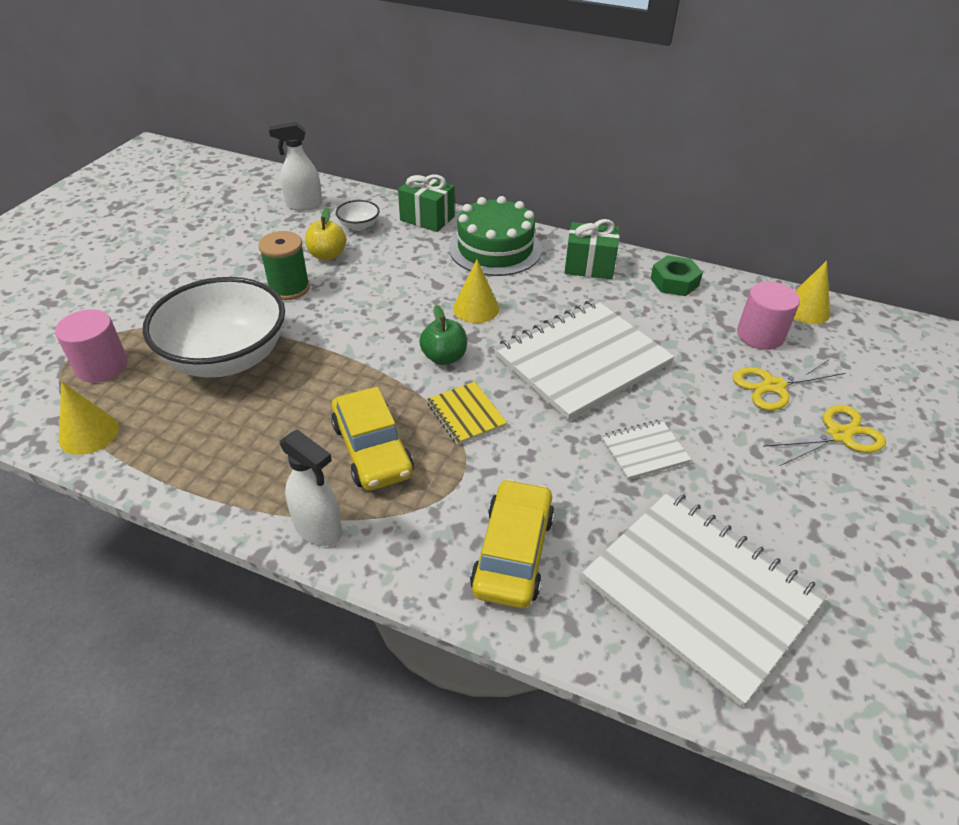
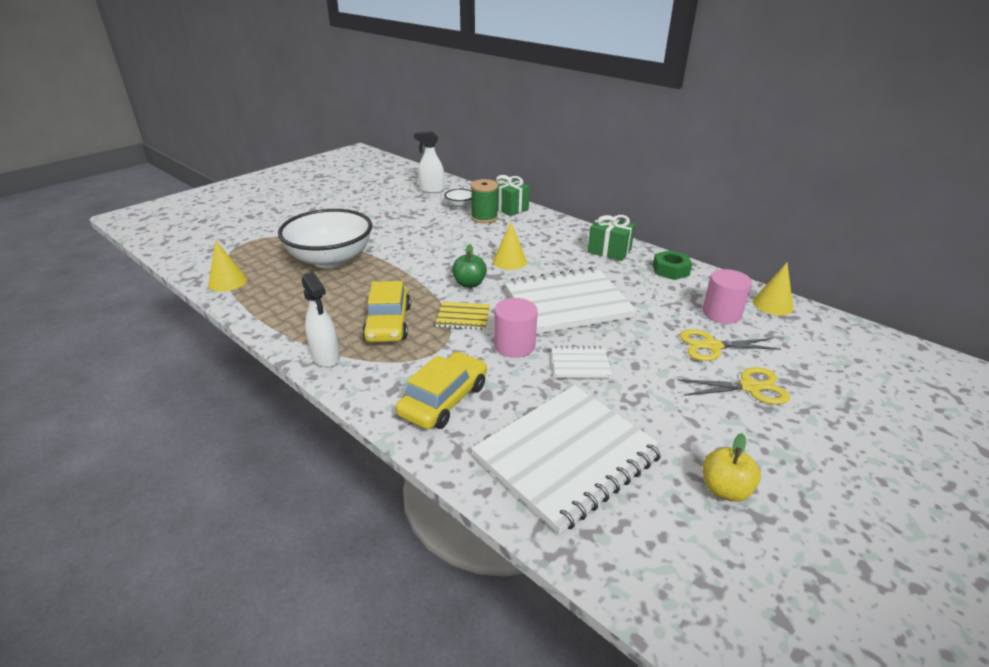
camera: 20 degrees right, 10 degrees down
(101, 366) = (257, 251): pink cylinder -> pink cylinder (514, 345)
(289, 288) = (393, 231): green spool -> green spool (484, 218)
(327, 255) = (429, 218): yellow apple -> yellow apple (724, 489)
(466, 414) = (463, 317): yellow notebook -> yellow notebook turned 75 degrees counterclockwise
(495, 249) = (545, 231): green cake -> none
(700, 592) = (567, 456): white notebook -> white notebook turned 75 degrees clockwise

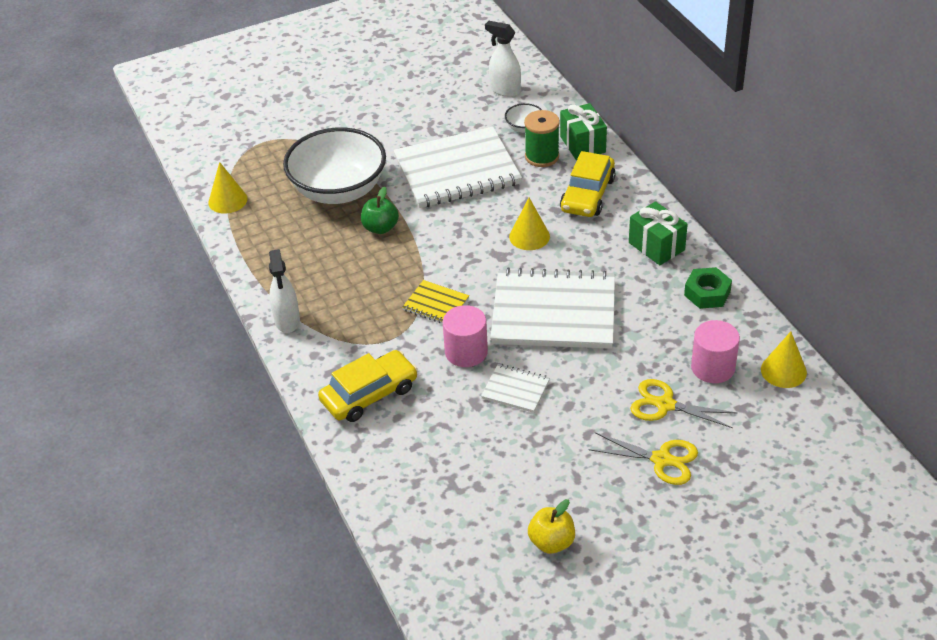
camera: 25 degrees right, 10 degrees up
(388, 323) = (359, 294): yellow car -> yellow car (587, 194)
(469, 284) = (466, 260): green apple -> green apple (380, 228)
(567, 456) = (442, 476): white notebook -> white notebook (457, 171)

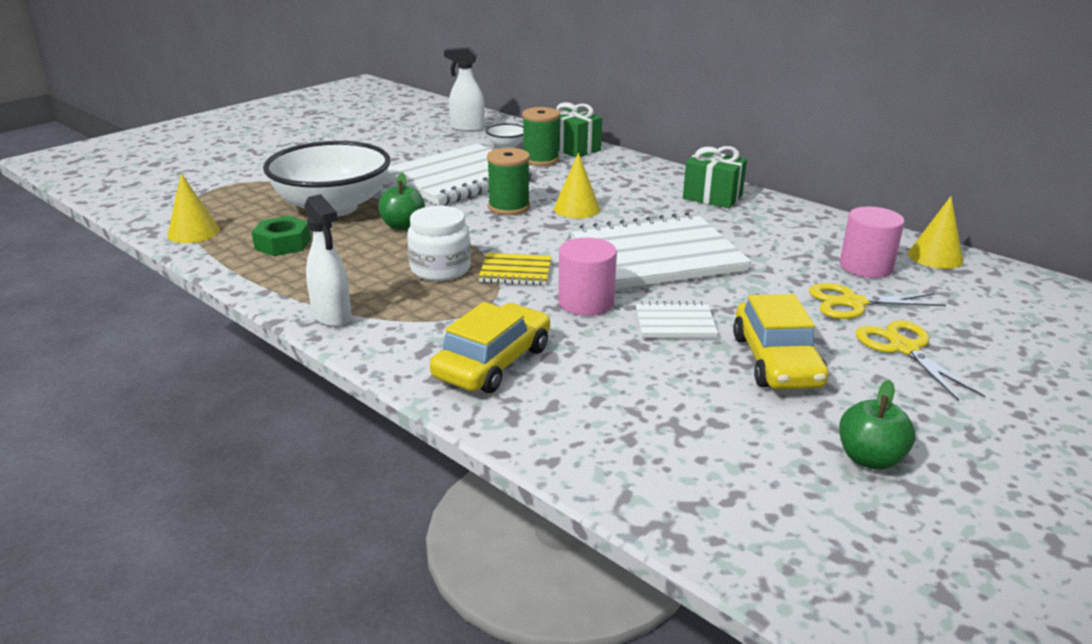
camera: 25 degrees left, 15 degrees down
(383, 288) = (440, 269): none -> white jar
(475, 221) = (509, 207): none -> green spool
(551, 542) = (870, 459): yellow apple -> green apple
(587, 194) = (609, 176): yellow car -> yellow car (776, 361)
(661, 460) = (904, 348): yellow scissors -> yellow scissors turned 105 degrees counterclockwise
(707, 293) = (796, 218): green nut -> green nut (283, 244)

